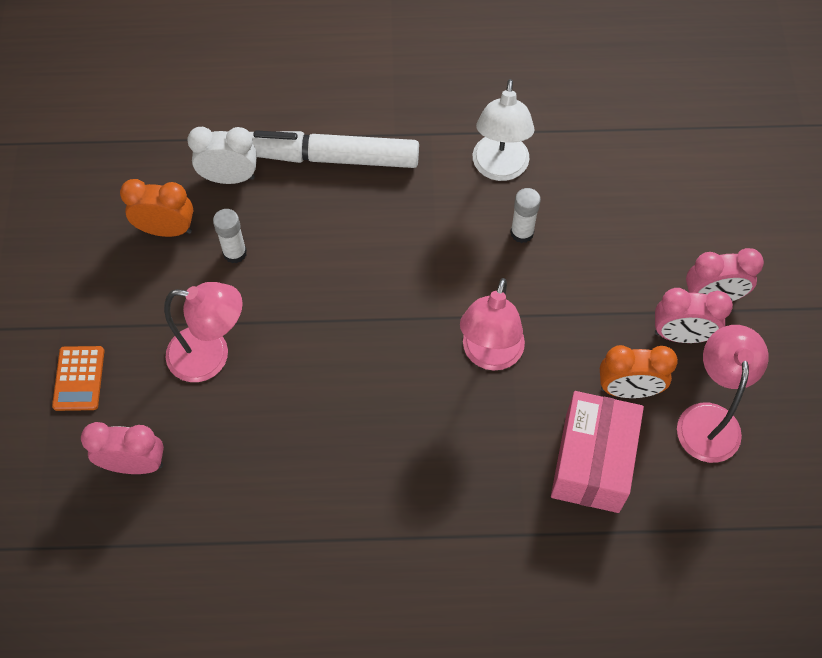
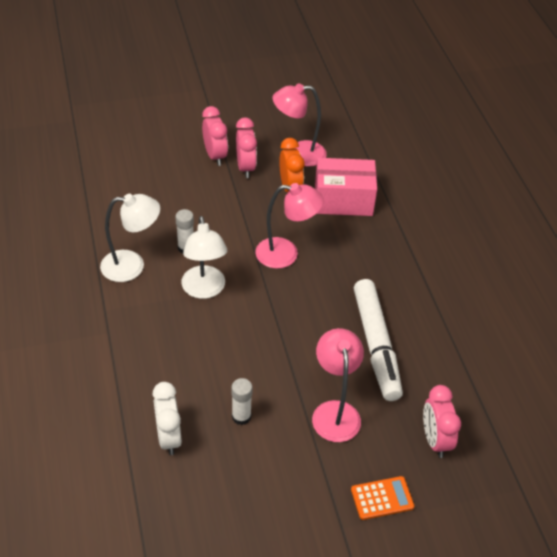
camera: 105 degrees left, 15 degrees down
(166, 229) = (230, 471): orange clock -> none
(332, 158) = (137, 369): white marker -> white marker (376, 345)
(441, 244) = (204, 290): none -> white lamp

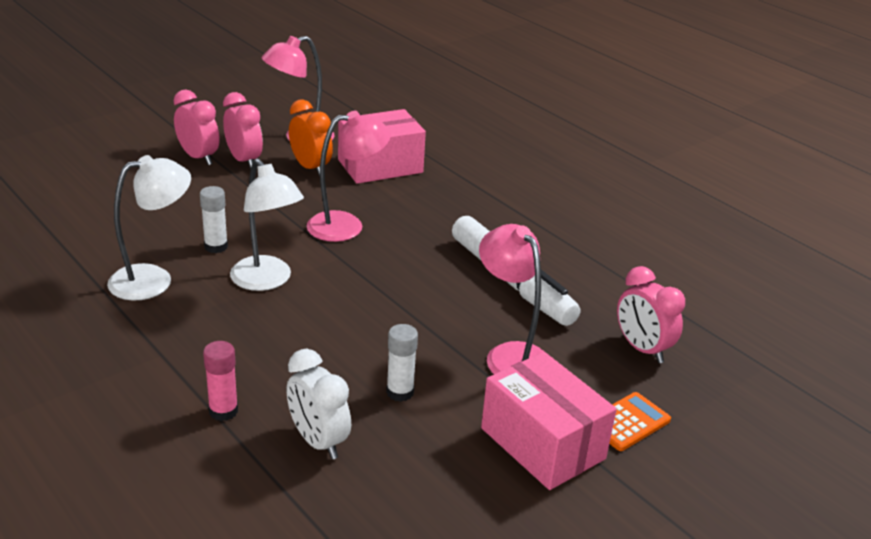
camera: 25 degrees left, 15 degrees down
(124, 392) = (223, 411): none -> pink glue stick
(311, 493) = (542, 443): none -> pink box

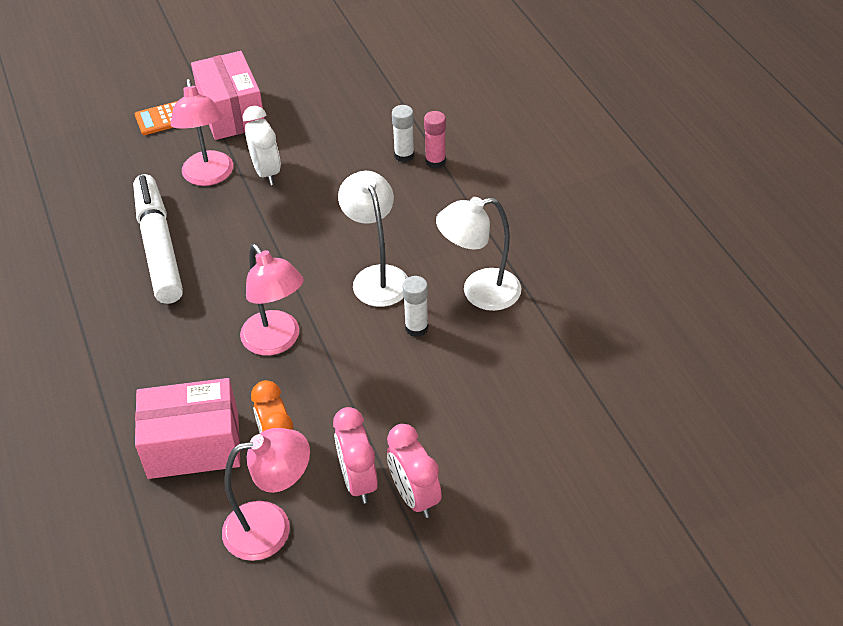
camera: 160 degrees left, 15 degrees up
(318, 441) = (376, 133): white clock -> white clock (266, 172)
(347, 225) = (276, 342): pink lamp -> pink lamp turned 120 degrees counterclockwise
(400, 392) = (307, 159): white glue stick -> white glue stick (404, 155)
(642, 349) = (104, 168): pink clock -> none

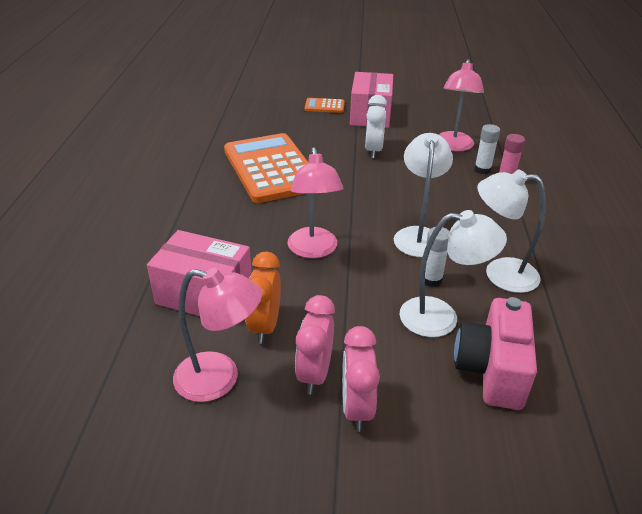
camera: 25 degrees right, 10 degrees down
(159, 246) = (271, 168): white marker -> orange calculator
(209, 176) = (332, 142): pink lamp -> pink lamp (453, 146)
(445, 368) = (441, 317): none -> white lamp
(515, 405) = (491, 370): none -> pink camera

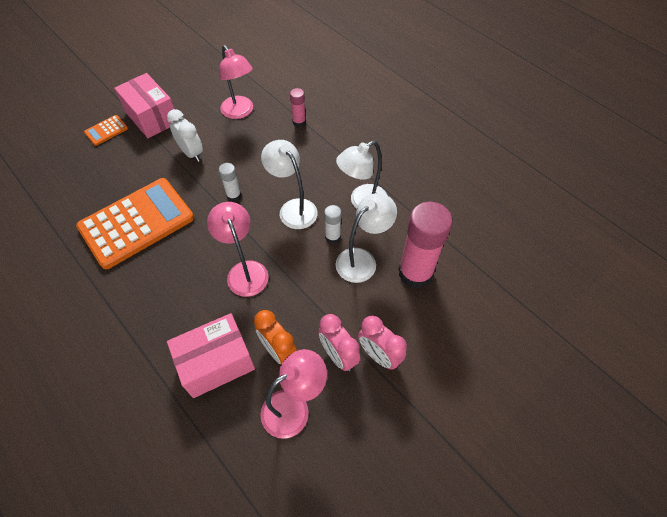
camera: 45 degrees left, 20 degrees up
(271, 168) = (137, 223): orange calculator -> orange calculator turned 120 degrees clockwise
(313, 250) = (245, 271): pink lamp -> pink lamp turned 150 degrees counterclockwise
(482, 169) = (277, 122): white glue stick -> white glue stick (234, 195)
(491, 370) = (415, 273): pink camera -> pink glue stick

